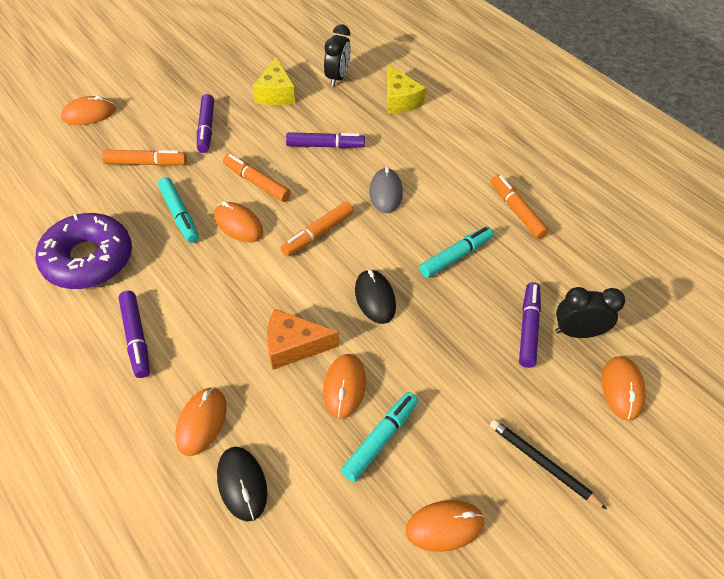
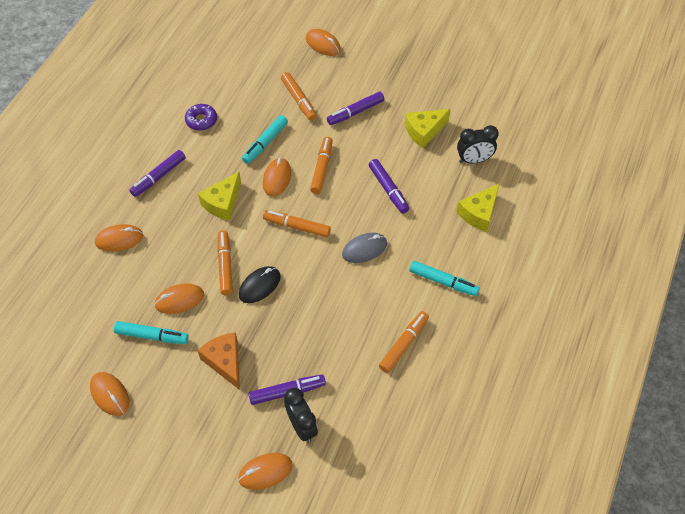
camera: 65 degrees right, 5 degrees up
(88, 259) = (201, 120): purple donut -> purple donut, size x0.51
(232, 287) = (222, 203): none -> yellow cheese
(242, 484) = (90, 279): black mouse -> none
(293, 346) = (195, 258): orange cheese -> orange cheese (225, 361)
(325, 320) = (225, 265): none -> orange marker
(455, 256) = (328, 320): turquoise marker -> turquoise marker (443, 282)
(542, 464) = (178, 437): black pencil -> none

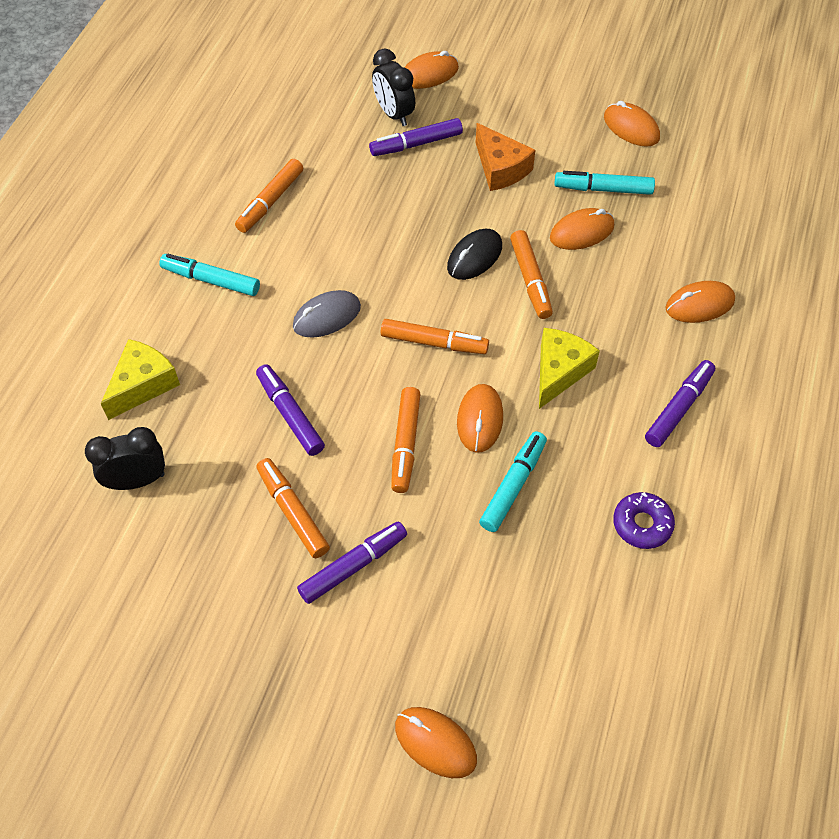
camera: 175 degrees right, 0 degrees up
(298, 100) = (467, 586): orange marker -> orange marker (293, 512)
(424, 131) = (223, 533): yellow cheese -> none

